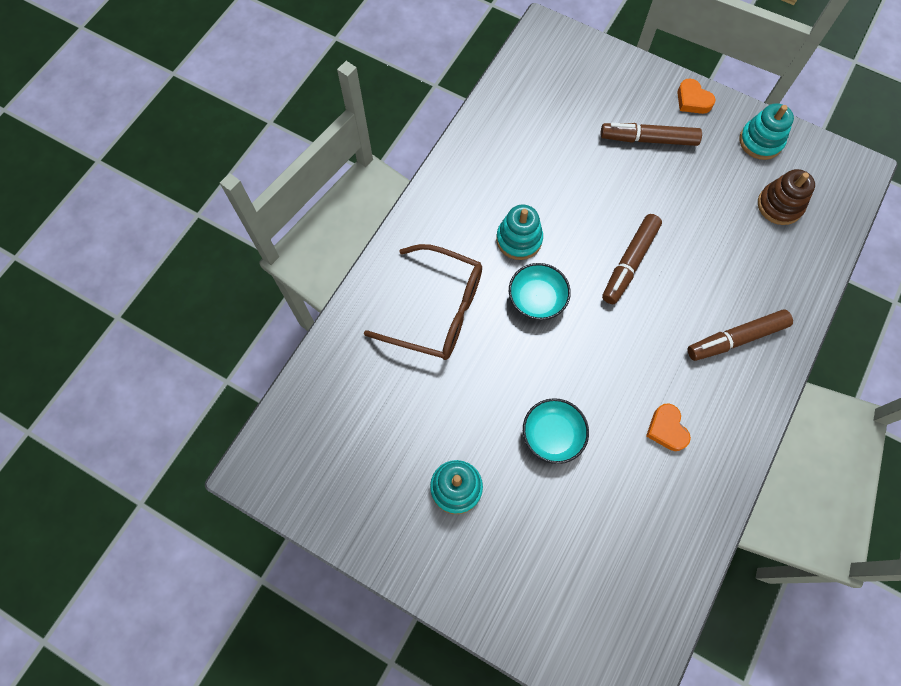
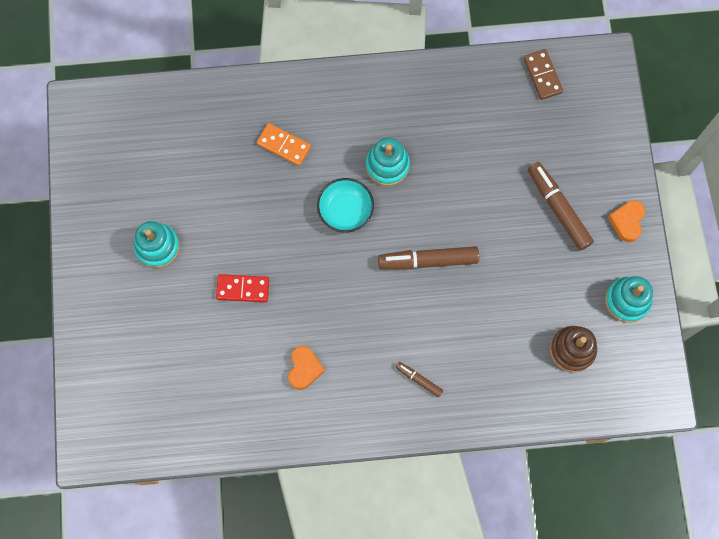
camera: 55 degrees right, 5 degrees up
(437, 310) = (284, 145): brown glasses -> orange domino
(524, 79) = (542, 75): none -> brown domino
(552, 435) = (243, 289): turquoise bowl -> red domino
(666, 429) = (304, 369): orange heart -> orange heart turned 150 degrees clockwise
(736, 339) = (419, 380): brown marker -> brown marker, size x0.51

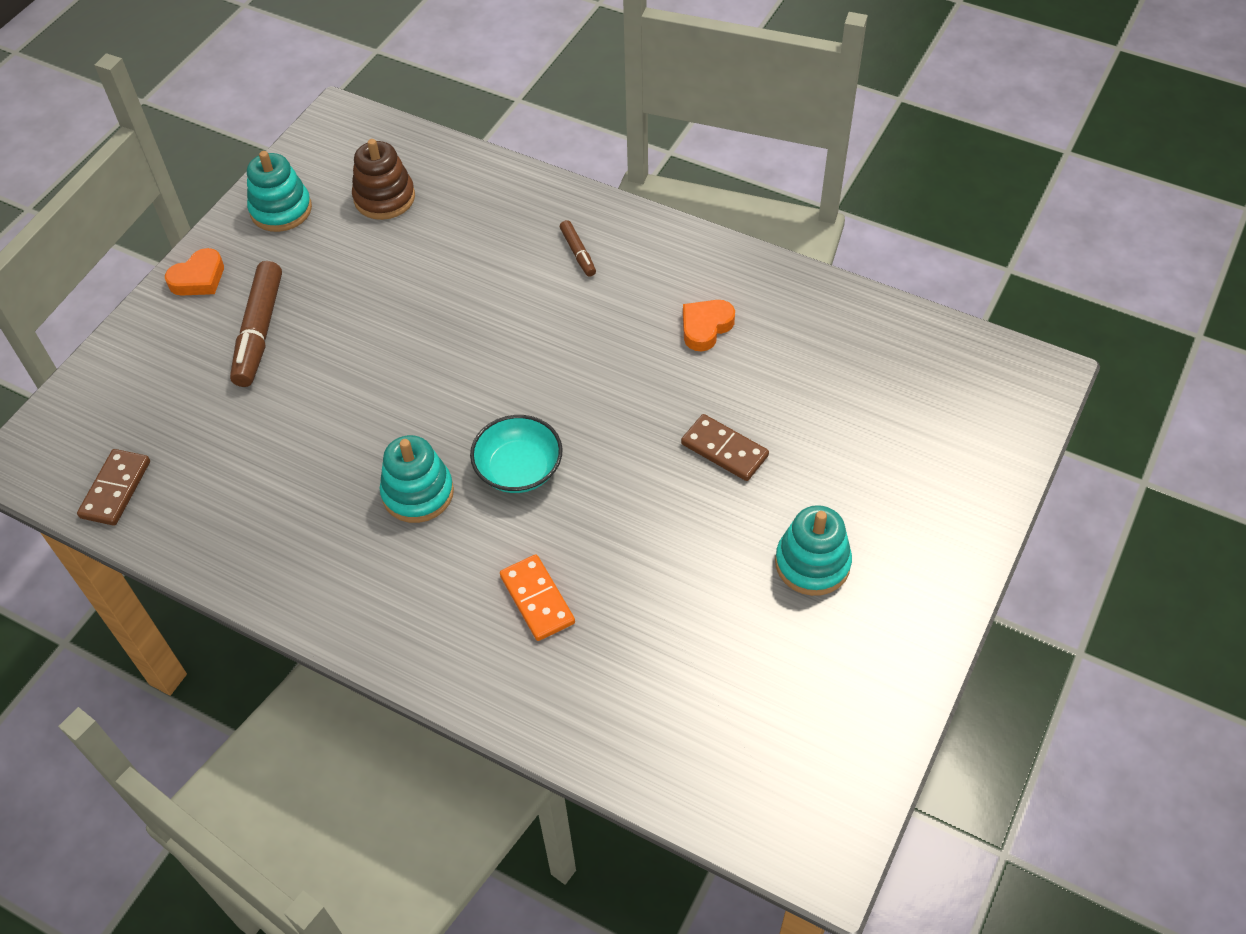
camera: 145 degrees left, 20 degrees down
(243, 289) = (724, 450): red domino -> brown domino
(428, 261) = (463, 359): brown marker -> none

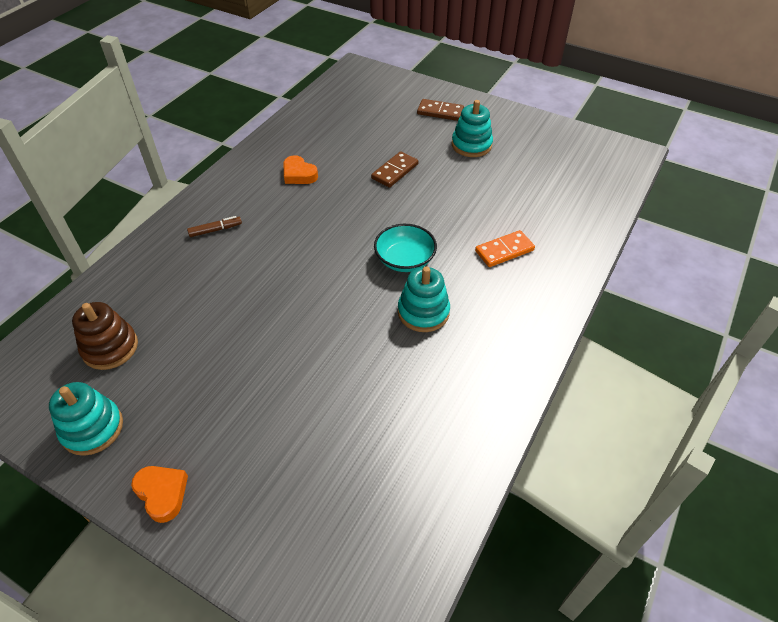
camera: 90 degrees left, 5 degrees down
(115, 489) = (415, 532): brown domino -> brown domino (440, 112)
(259, 331) = (245, 431): brown marker -> none

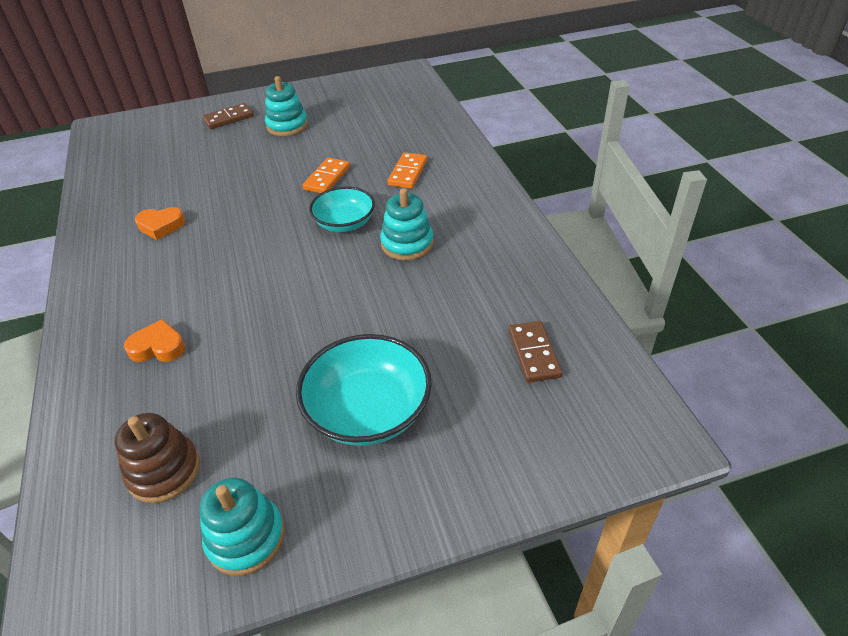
camera: 45 degrees left, 5 degrees down
(162, 493) = (387, 515): orange heart -> orange heart (158, 347)
(215, 230) = (137, 313): brown marker -> none
(239, 415) = (368, 411): none -> turquoise bowl
(395, 171) = (249, 175): brown domino -> brown domino (533, 353)
(441, 212) = (327, 178): none -> orange domino

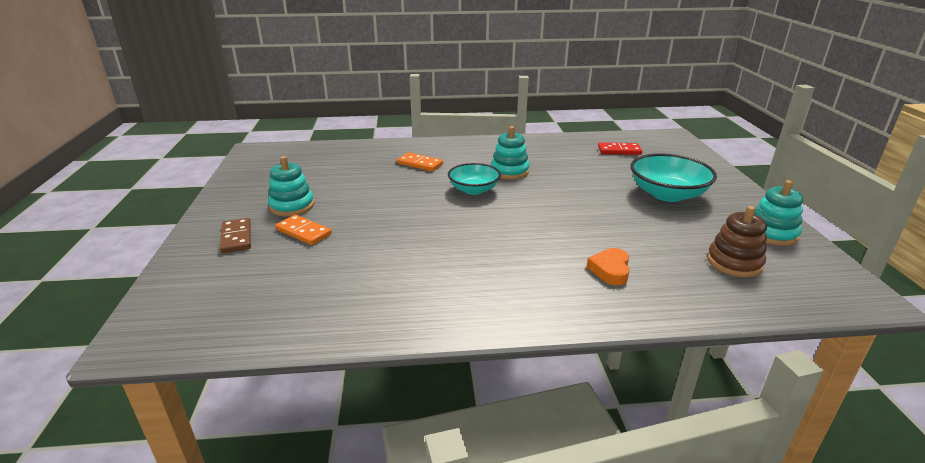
camera: 80 degrees left, 15 degrees down
(161, 226) = (430, 275): orange heart -> none
(327, 178) = (404, 193): orange domino -> orange domino (304, 232)
(533, 353) = (619, 151): brown domino -> red domino

